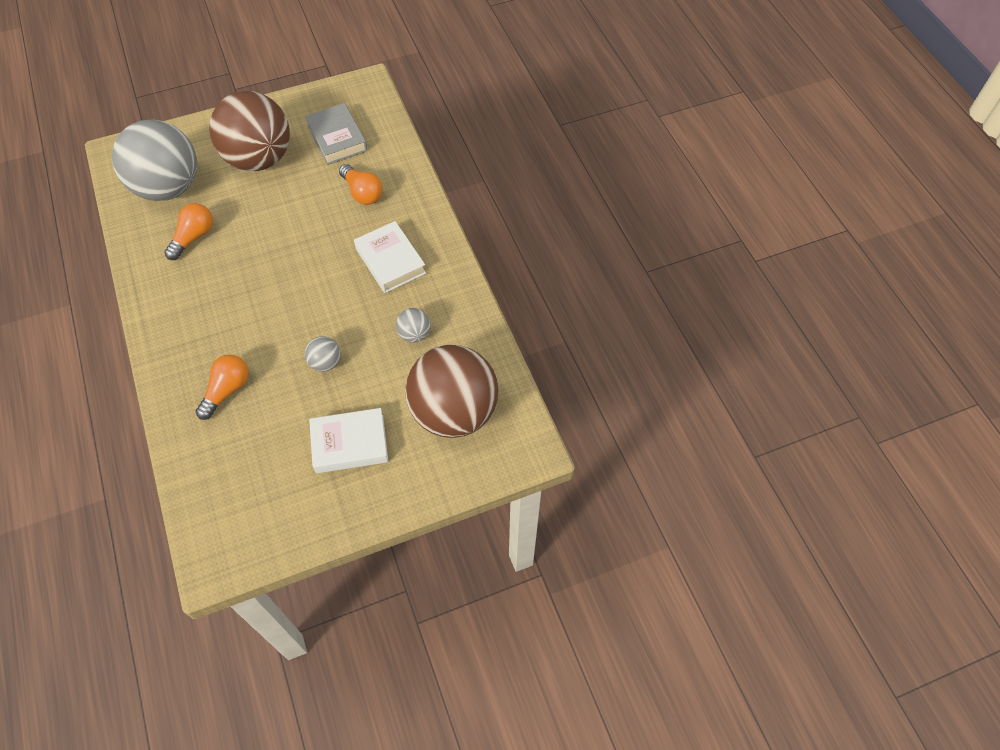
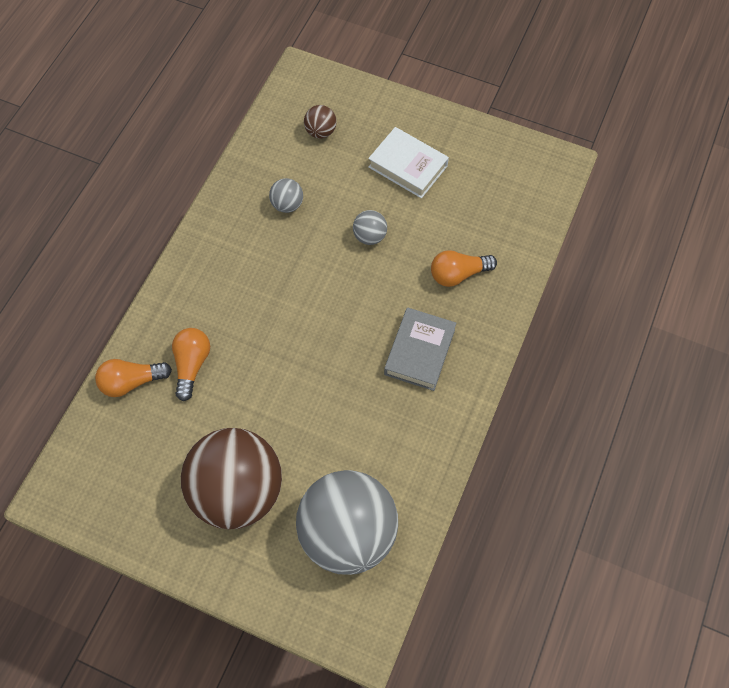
camera: 135 degrees left, 5 degrees up
(193, 237) = (371, 447): orange light bulb -> orange light bulb (131, 382)
(337, 138) = (148, 449): grey book -> grey book (419, 352)
(390, 261) = (240, 278): white book -> none
(454, 412) = (320, 132): brown ball -> brown ball, size x0.40

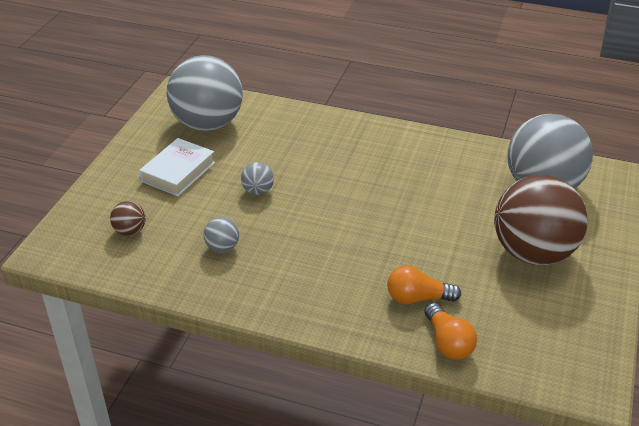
camera: 95 degrees left, 25 degrees down
(419, 352) = (372, 158): grey book -> none
(458, 274) = (294, 140): orange light bulb -> none
(493, 191) = (207, 124): none -> grey ball

